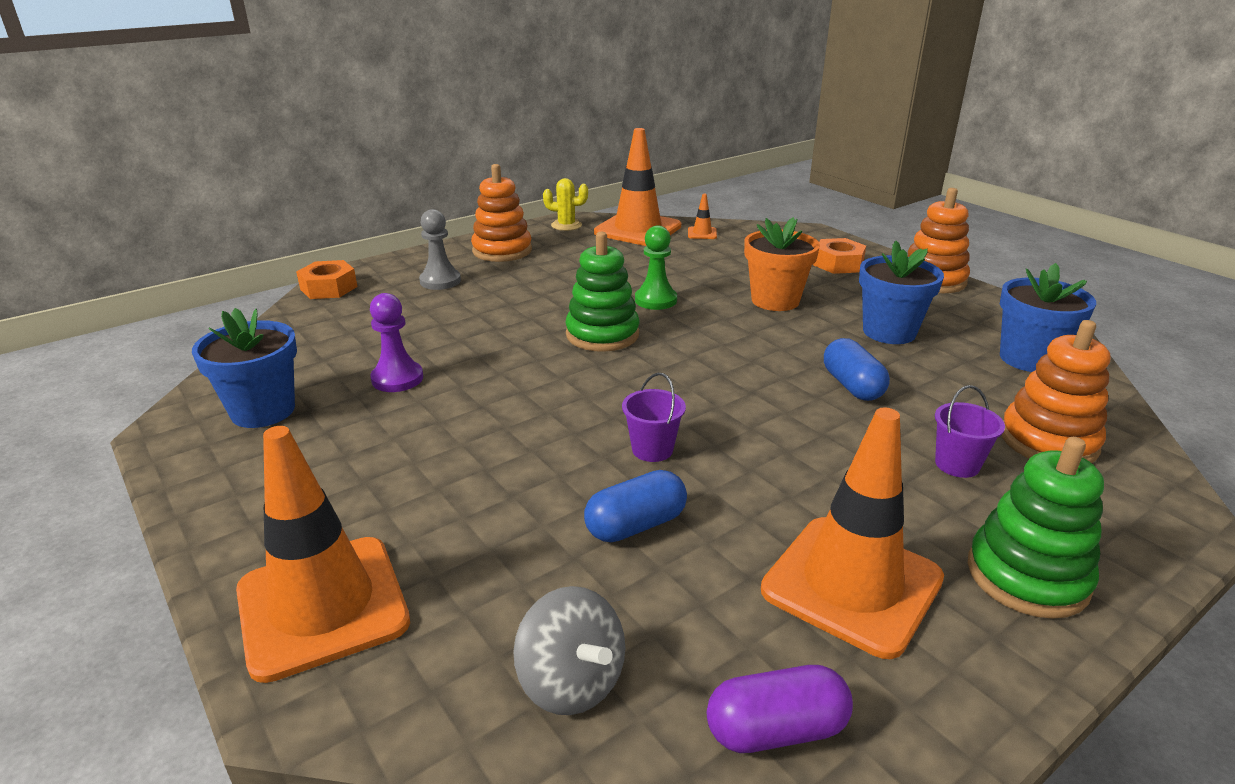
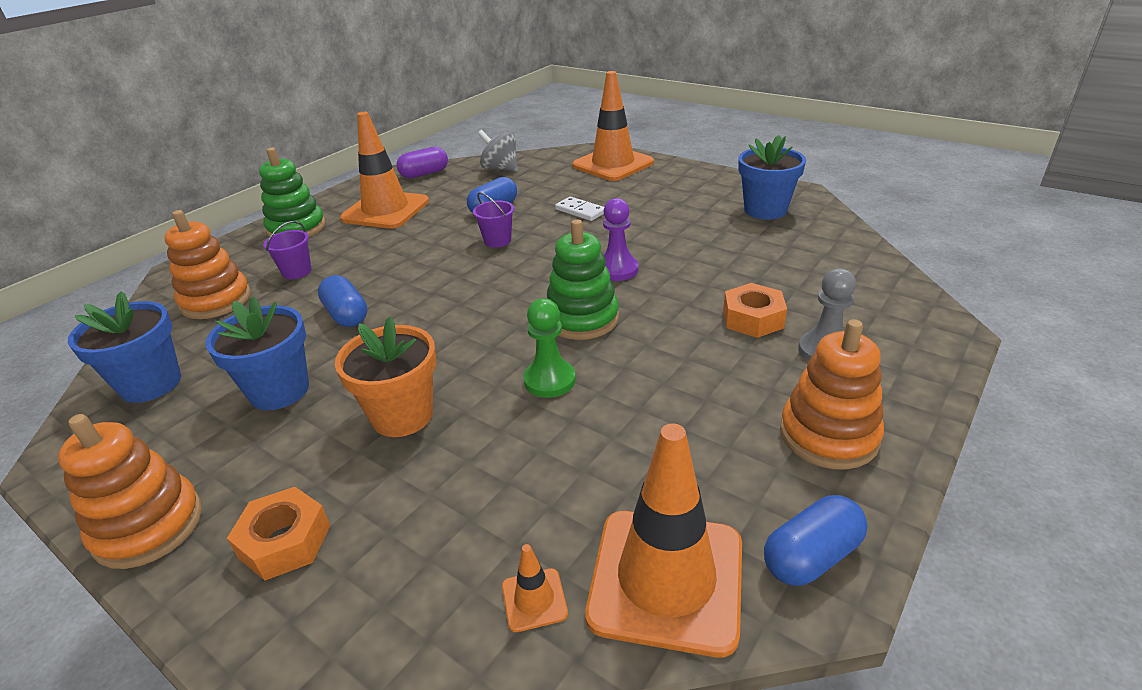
camera: 165 degrees right, 5 degrees up
(329, 288) = (923, 311): orange nut -> orange nut (752, 318)
(397, 379) = (710, 245): purple pawn -> purple pawn (617, 270)
(498, 477) = (580, 211): none -> white domino
(566, 225) = (811, 556): yellow cactus -> blue capsule

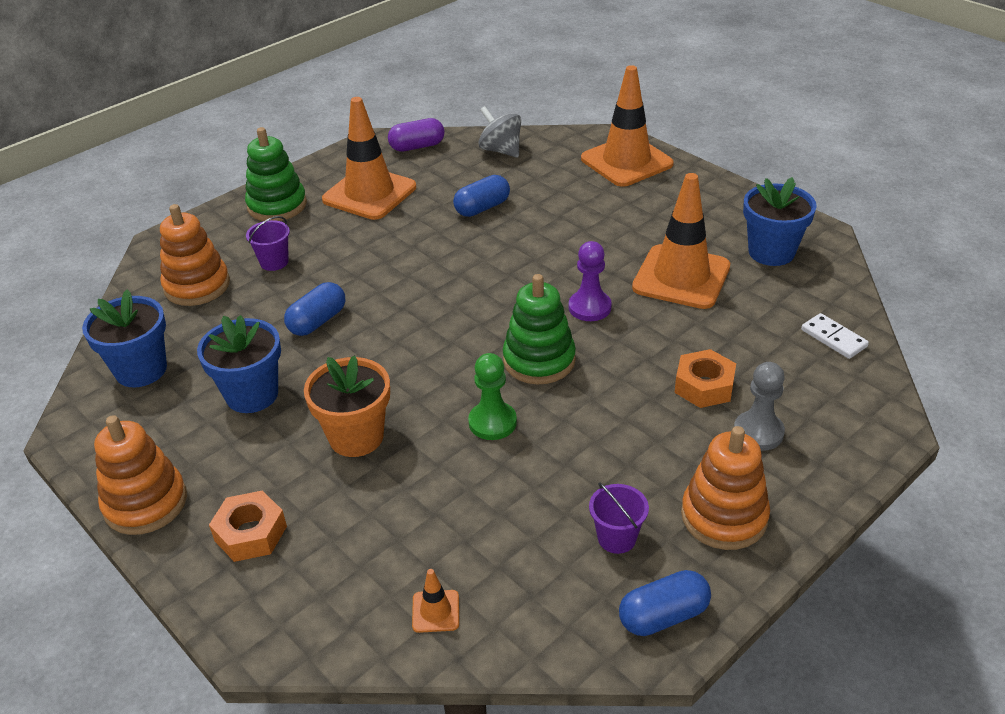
camera: 10 degrees right, 5 degrees up
(346, 315) = (317, 321): blue capsule -> blue capsule turned 60 degrees clockwise
(497, 241) = (477, 252): purple bucket -> purple bucket (616, 538)
(580, 211) = (572, 224): white domino -> white domino (833, 338)
(666, 579) = (541, 614): orange traffic cone -> orange traffic cone (681, 277)

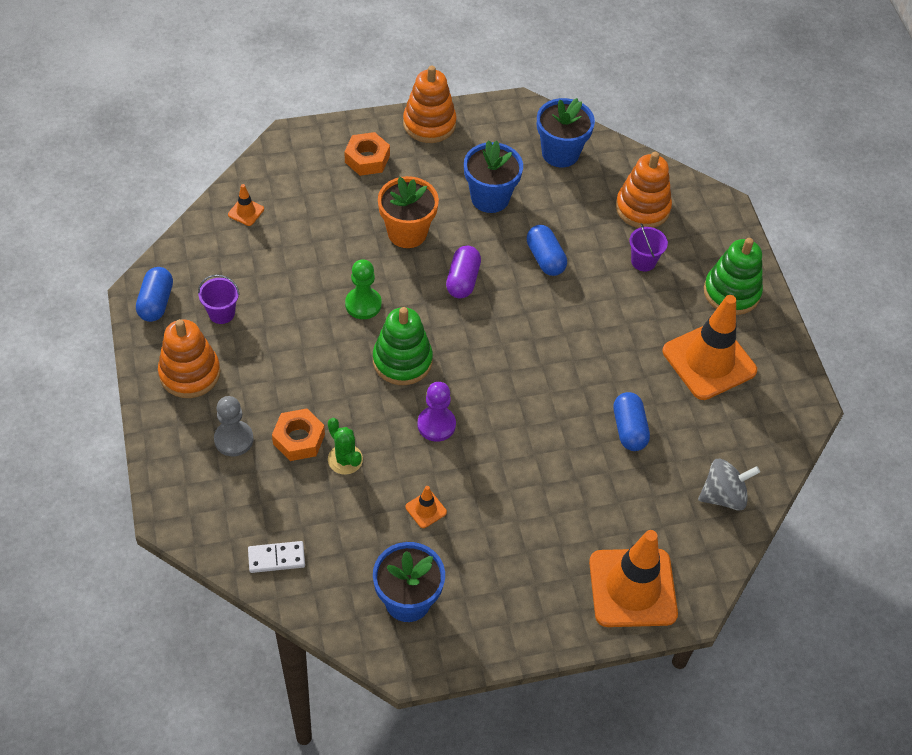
camera: 115 degrees right, 15 degrees up
(417, 146) = (774, 433): purple capsule -> purple capsule (462, 280)
(681, 277) = (426, 509): orange traffic cone -> orange traffic cone, size x0.41
(689, 345) = (345, 459): none -> green cactus

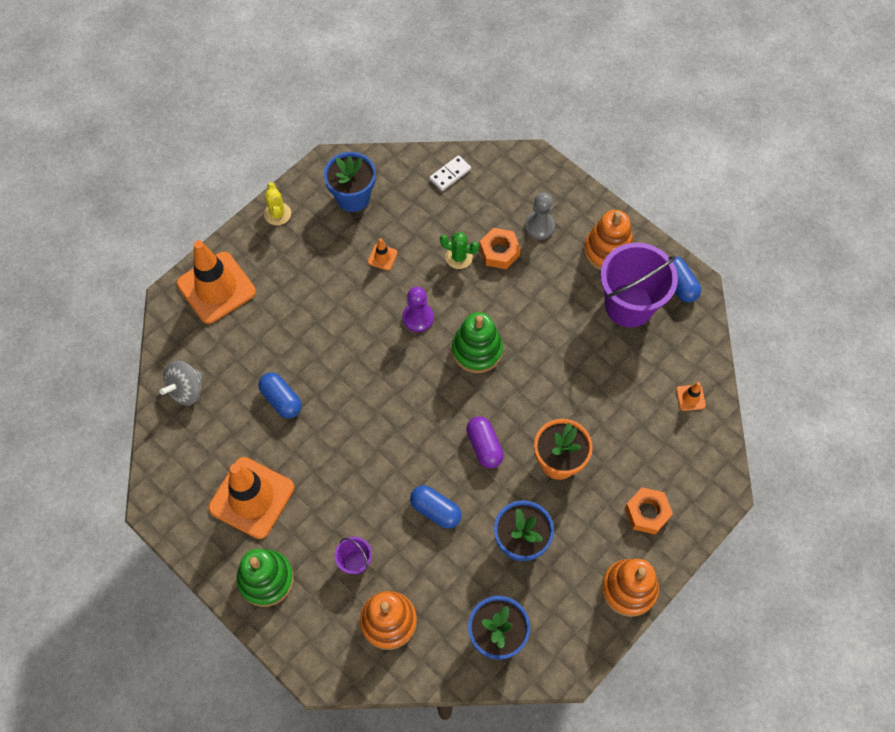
camera: 150 degrees right, 10 degrees up
(221, 313) = (629, 305): purple bucket -> purple bucket, size x2.21
(363, 304) = (539, 376): green pawn -> none
(509, 635) = (277, 214): none -> yellow cactus

